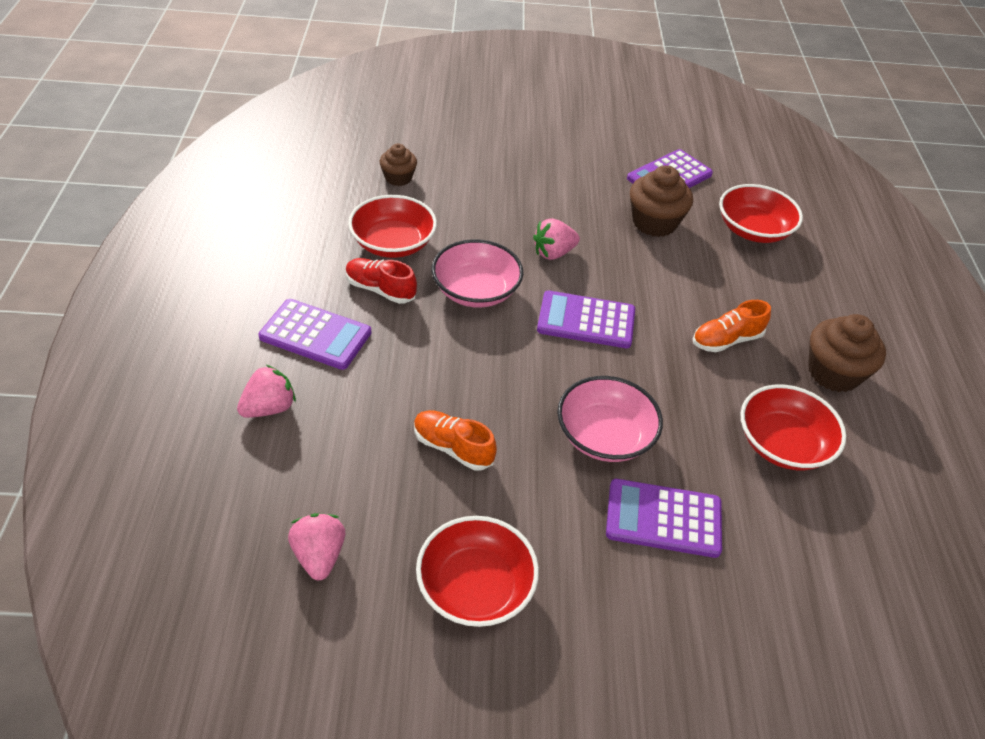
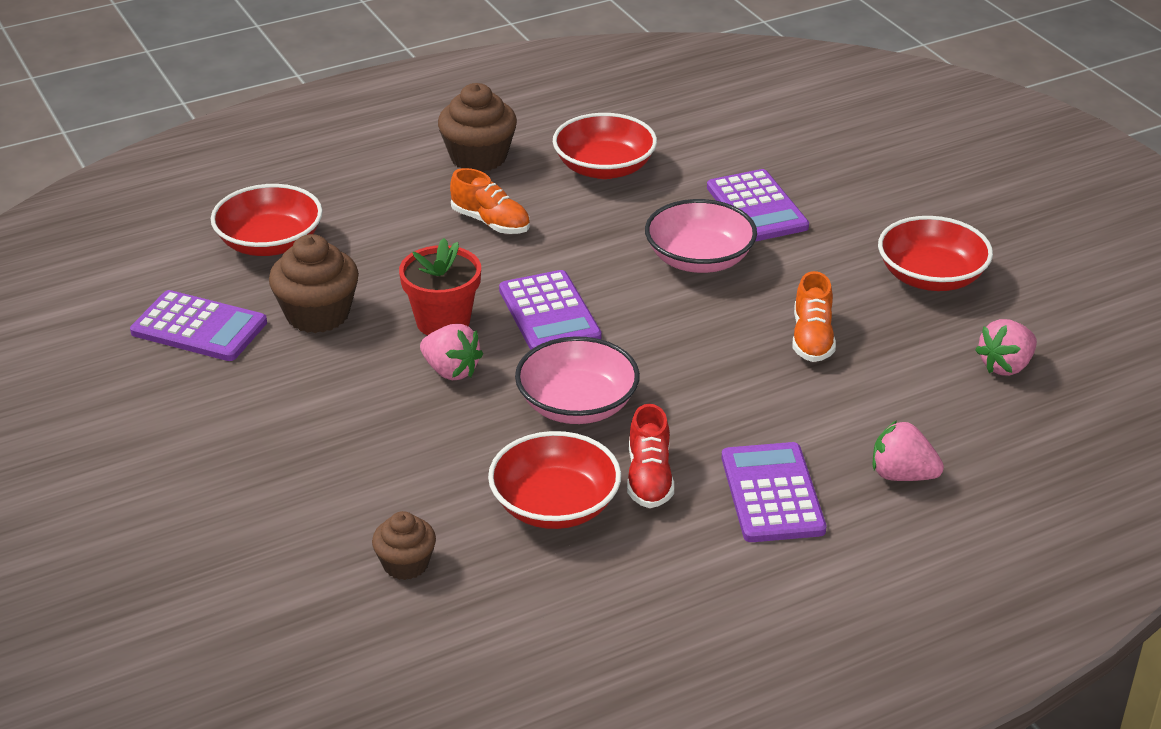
camera: 115 degrees left, 10 degrees down
(610, 269) = (443, 322): none -> red flower pot

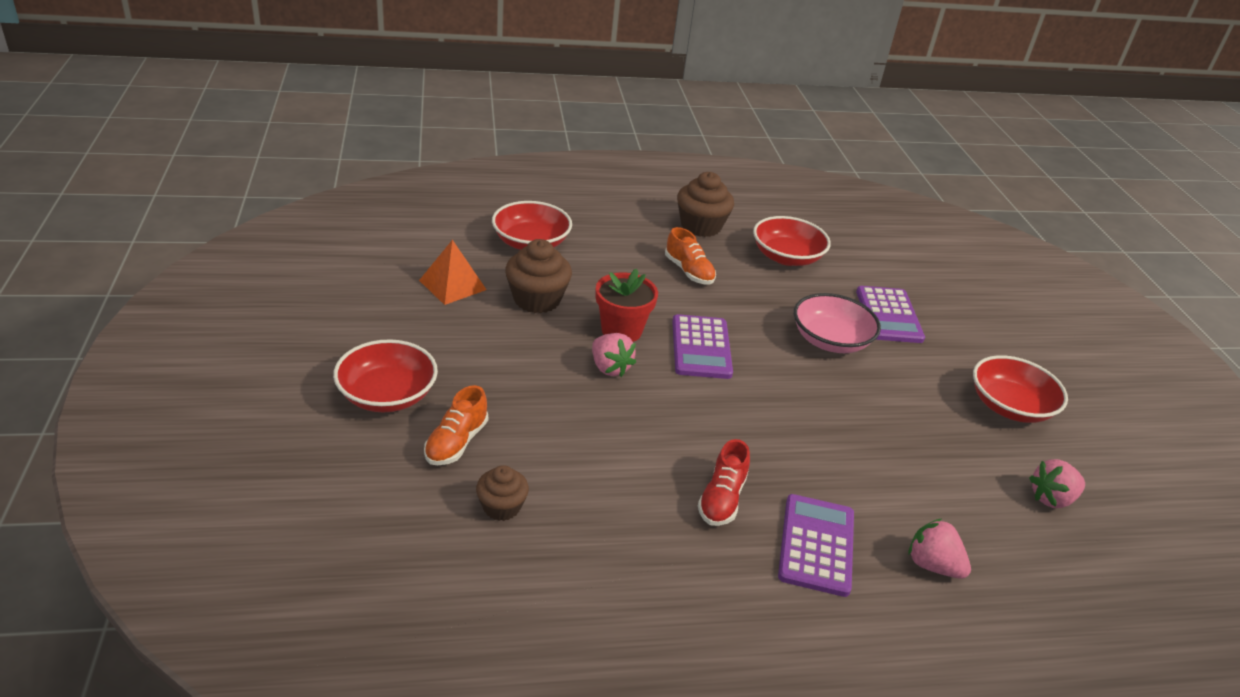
camera: 15 degrees right, 0 degrees up
(199, 327) = (452, 285): purple calculator -> orange pyramid
(555, 505) = (638, 497): red bowl -> red bowl (387, 395)
(577, 405) = (691, 422): pink bowl -> none
(812, 338) = (896, 426): orange shoe -> orange shoe (456, 442)

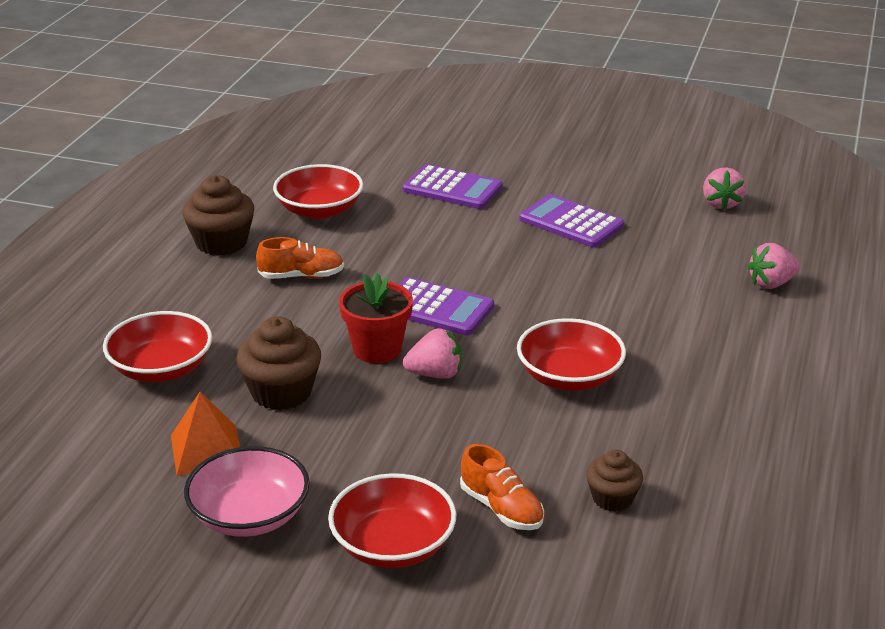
camera: 60 degrees left, 5 degrees down
(721, 499) = (656, 362): red shoe -> none
(816, 545) = (730, 331): purple calculator -> purple calculator (571, 222)
(830, 340) = (470, 232): pink bowl -> pink bowl (249, 515)
(1009, 406) = (609, 179): red bowl -> red bowl (569, 376)

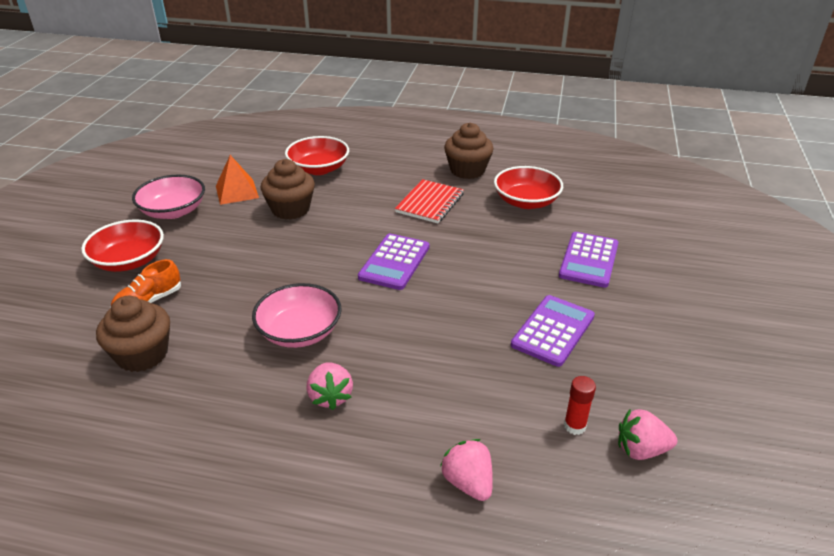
camera: 85 degrees right, 5 degrees up
(301, 276) = (430, 203): orange shoe -> red notebook
(377, 349) = (338, 240): red flower pot -> none
(435, 374) = (307, 266): pink strawberry -> pink strawberry (330, 396)
(569, 376) = (299, 331): red bowl -> pink bowl
(612, 498) = (142, 354): brown cupcake -> brown cupcake, size x1.64
(699, 228) = (574, 426): none -> red glue stick

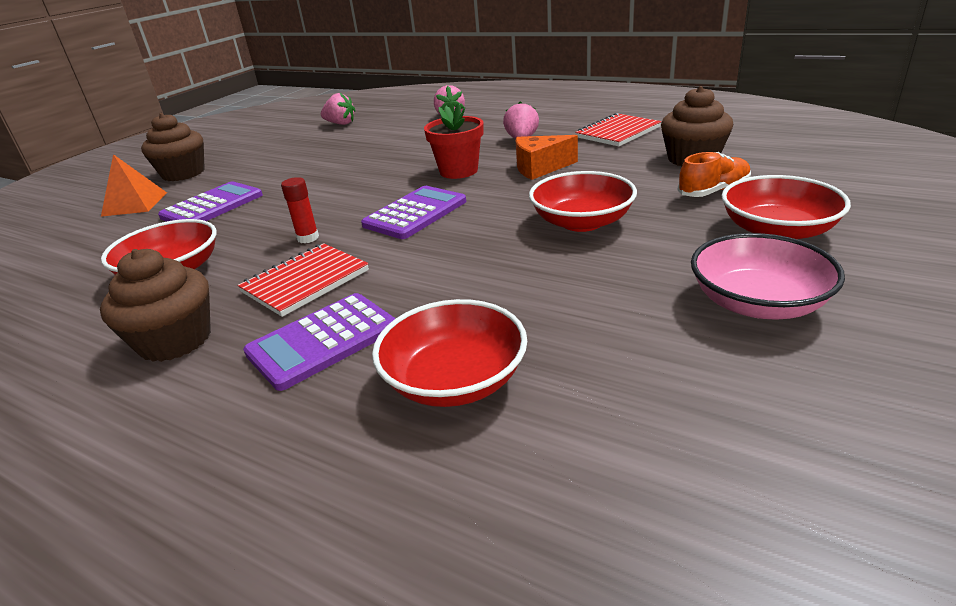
camera: 160 degrees left, 5 degrees down
(206, 419) = (618, 132): none -> red notebook
(236, 191) = (640, 335): orange pyramid -> orange pyramid (135, 204)
(260, 261) = (582, 222): none -> red bowl
(290, 209) = (532, 289): brown cupcake -> brown cupcake (183, 173)
(299, 331) = (540, 168): pink bowl -> orange cheese
(384, 323) = (458, 171): none -> red flower pot
(553, 331) = (321, 164): purple calculator -> purple calculator (323, 341)
(574, 426) = (366, 130): red glue stick -> red glue stick (308, 238)

